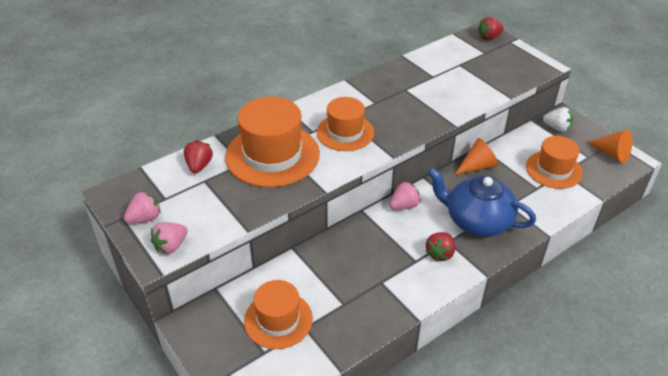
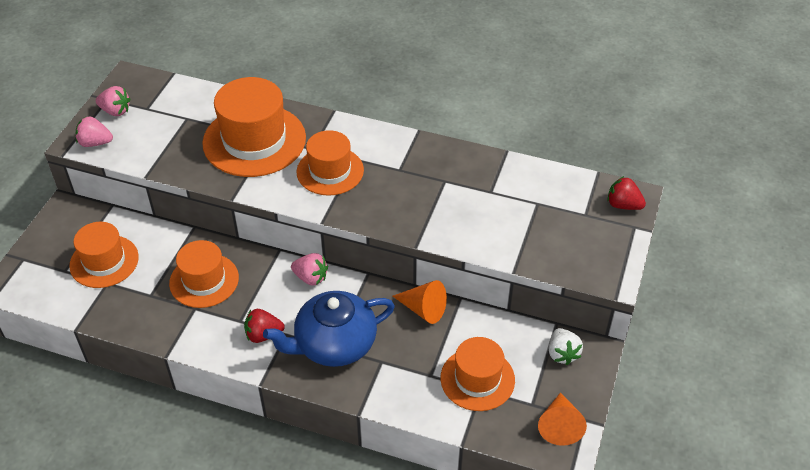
camera: 55 degrees right, 5 degrees up
(199, 166) = (202, 105): red strawberry -> none
(356, 264) = (204, 280): none -> orange hat
(477, 221) = (334, 344): blue teapot -> blue teapot turned 105 degrees counterclockwise

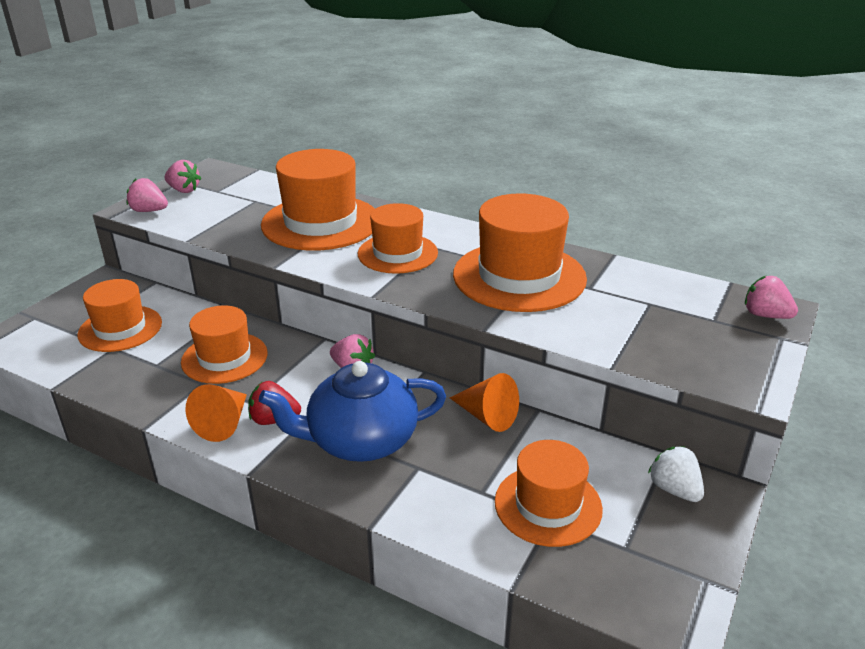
camera: 10 degrees right, 15 degrees down
(433, 186) = (519, 276): none -> orange hat
(559, 426) = (666, 583): orange cone -> orange cone (224, 423)
(562, 354) = (674, 489): white strawberry -> white strawberry turned 150 degrees clockwise
(623, 205) = (765, 315): red strawberry -> pink strawberry

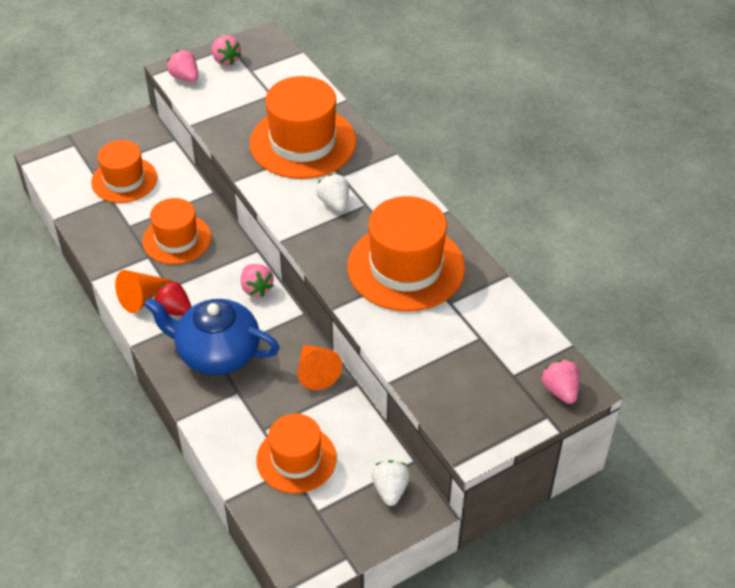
camera: 30 degrees right, 15 degrees up
(397, 253) = (334, 203): orange hat -> white strawberry

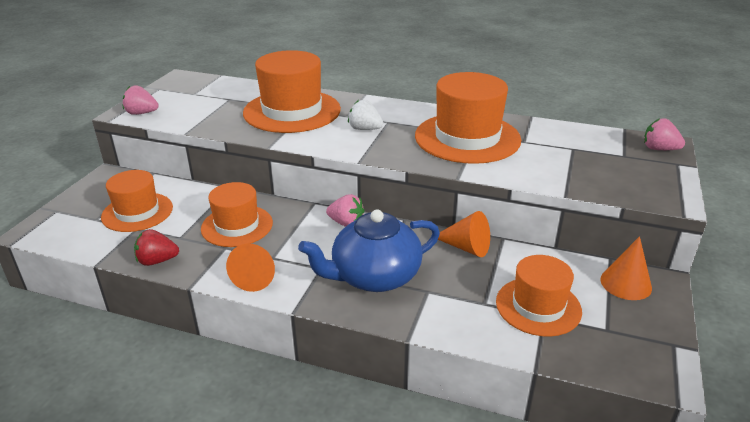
camera: 40 degrees left, 15 degrees down
(174, 310) = (297, 269): red strawberry -> red strawberry (157, 261)
(225, 60) = (165, 95): pink strawberry -> none
(390, 489) = (626, 283): white strawberry -> orange cone

